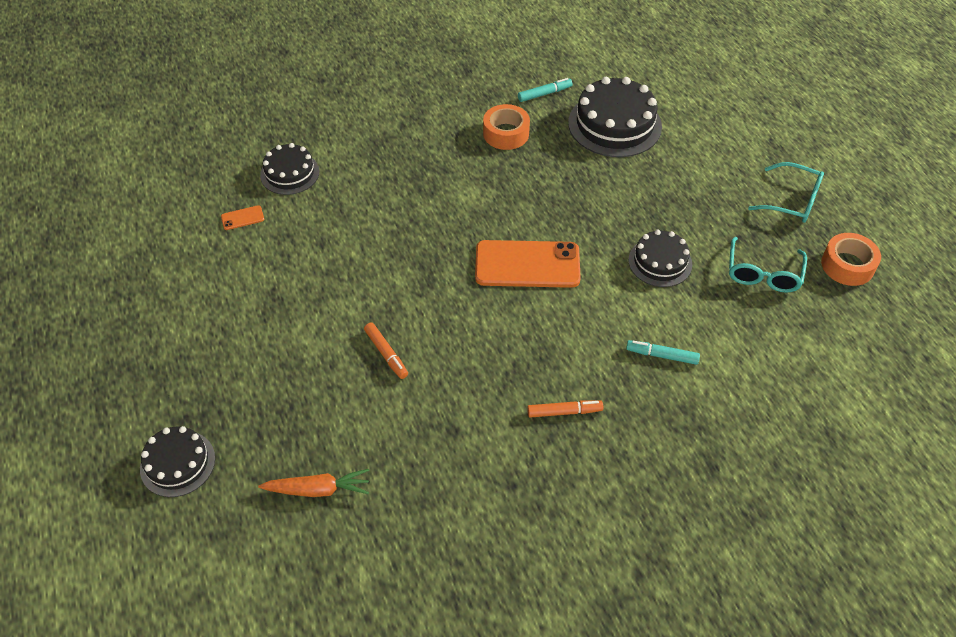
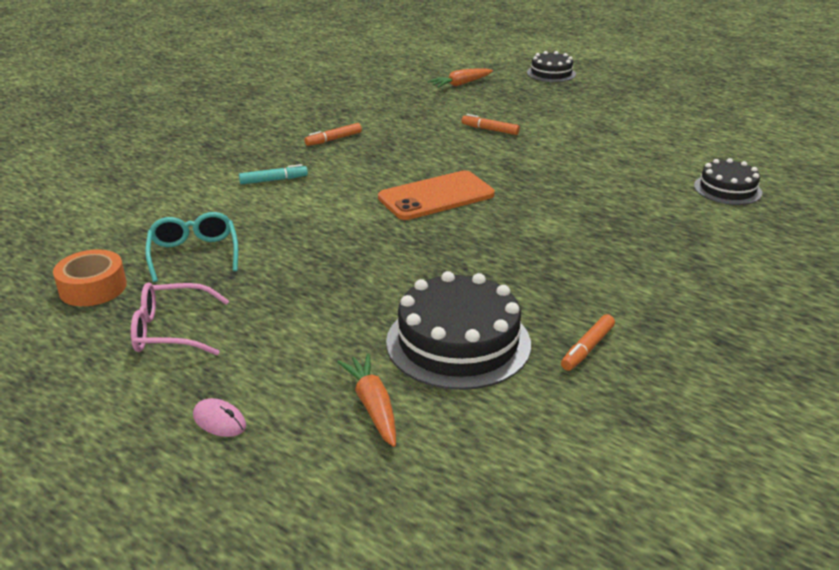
camera: 150 degrees right, 20 degrees down
(242, 218) = (708, 156): orange phone -> none
(506, 133) = (578, 286): orange tape -> none
(544, 94) = (587, 348): turquoise marker -> orange marker
(660, 262) = (310, 232): black cake -> none
(687, 106) = (373, 406): none -> orange carrot
(773, 128) = (219, 421): none -> pink mouse
(793, 201) = (170, 331): turquoise glasses -> pink glasses

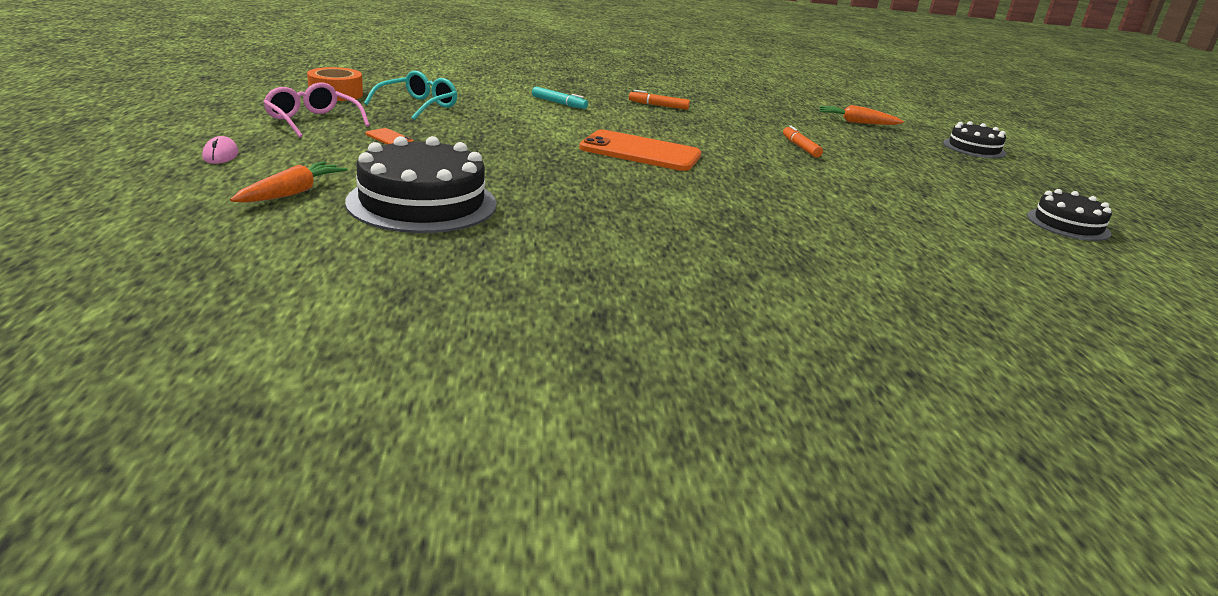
camera: 45 degrees right, 5 degrees down
(274, 303) = (389, 138): none -> orange phone
(587, 348) = (488, 253): orange marker -> none
(727, 189) = (936, 267): black cake -> black cake (1068, 224)

